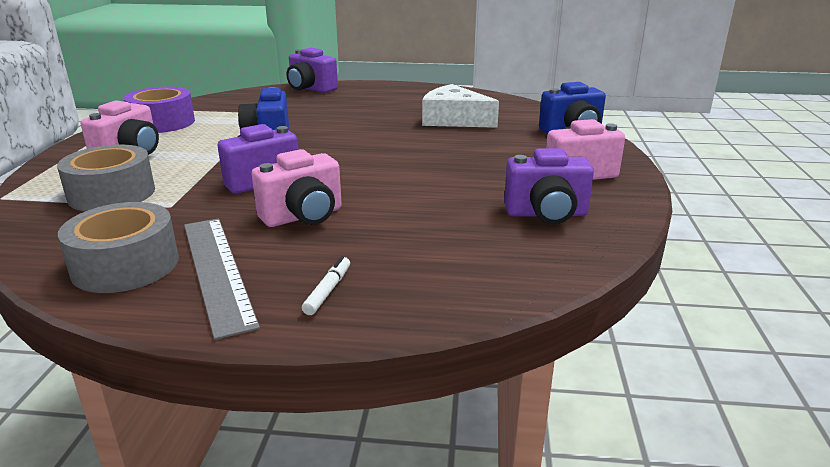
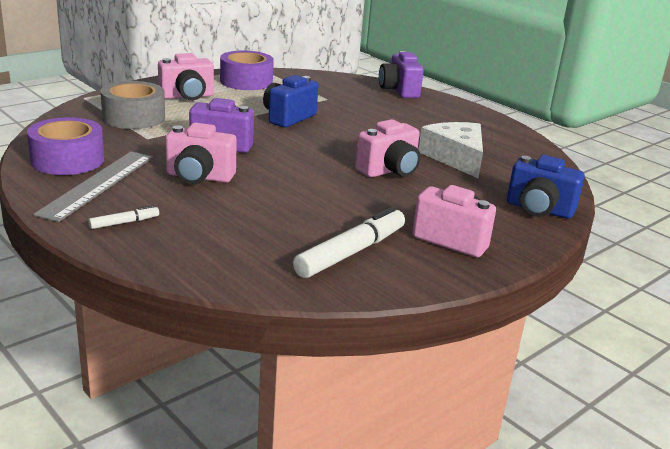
camera: 40 degrees right, 0 degrees up
(125, 265) = (67, 160): grey tape -> purple tape
(434, 146) = (389, 171): none -> pink camera
(546, 214) = (351, 252): purple camera -> white marker

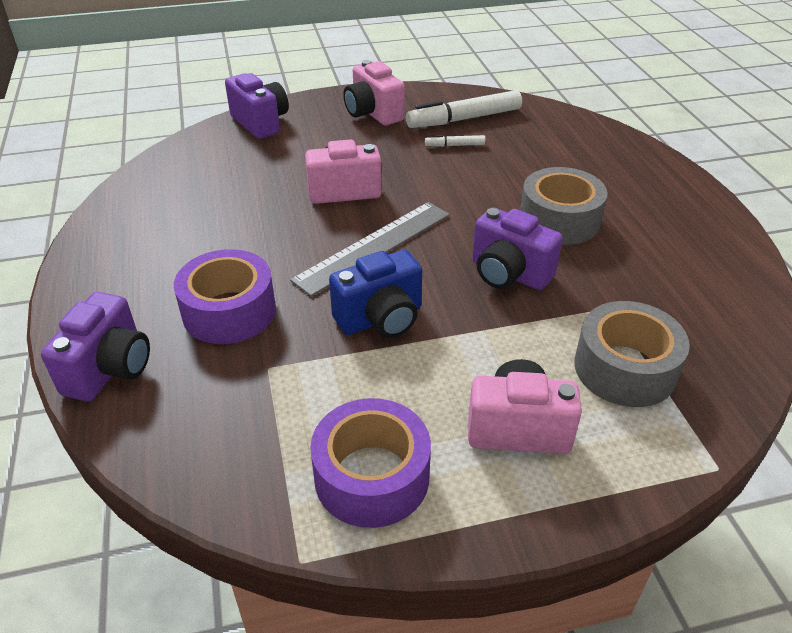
camera: 150 degrees left, 15 degrees up
(67, 160) = (713, 278): purple tape -> purple tape (229, 311)
(98, 184) = (671, 230): grey ruler -> grey ruler (374, 246)
(124, 222) = (644, 178): white marker -> white marker (455, 145)
(199, 177) = (559, 220): pink camera -> grey tape
(456, 158) = (245, 194): white cheese -> none
(539, 210) = (260, 123): blue camera -> purple camera

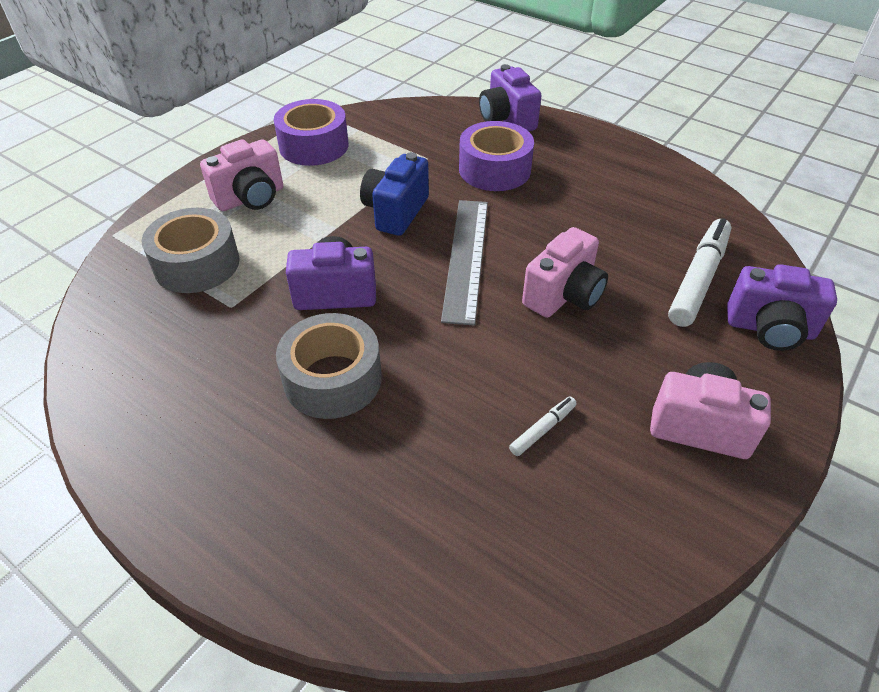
camera: 140 degrees right, 5 degrees up
(464, 119) = (590, 495): white marker -> white marker (698, 279)

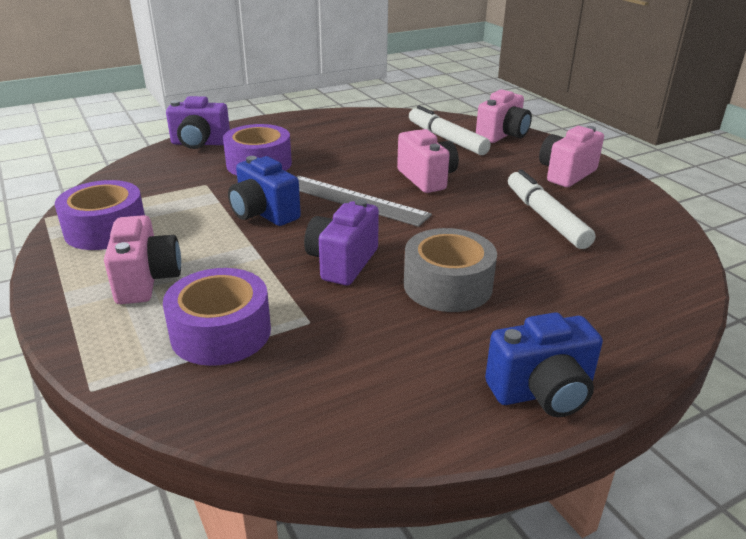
camera: 65 degrees left, 15 degrees down
(176, 497) = (542, 392): none -> blue camera
(197, 264) = (221, 332): grey tape -> purple tape
(542, 429) = (545, 217): white marker -> white marker, size x2.12
(769, 329) = (502, 135): purple camera -> pink camera

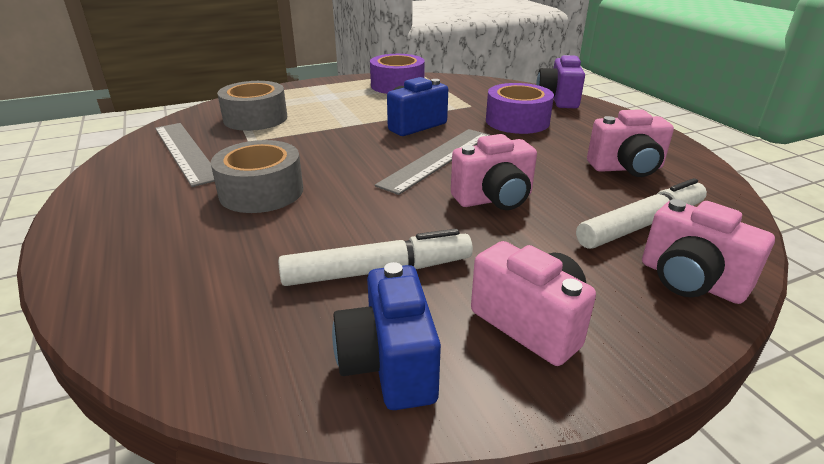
camera: 95 degrees right, 0 degrees up
(147, 280) = (326, 99): pink camera -> pink camera (626, 168)
(221, 332) = (255, 118): purple tape -> grey tape
(342, 263) = (321, 152): purple camera -> none
(351, 370) = (185, 152): none -> grey ruler
(542, 392) = (92, 215): blue camera -> blue camera (389, 364)

